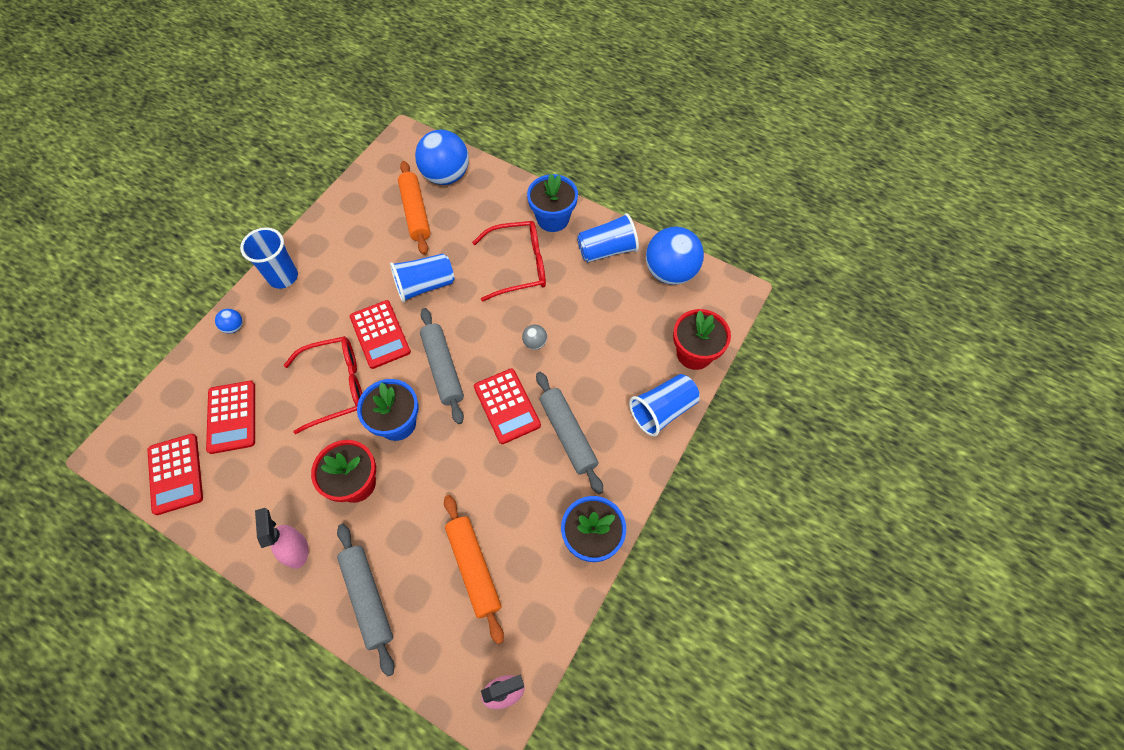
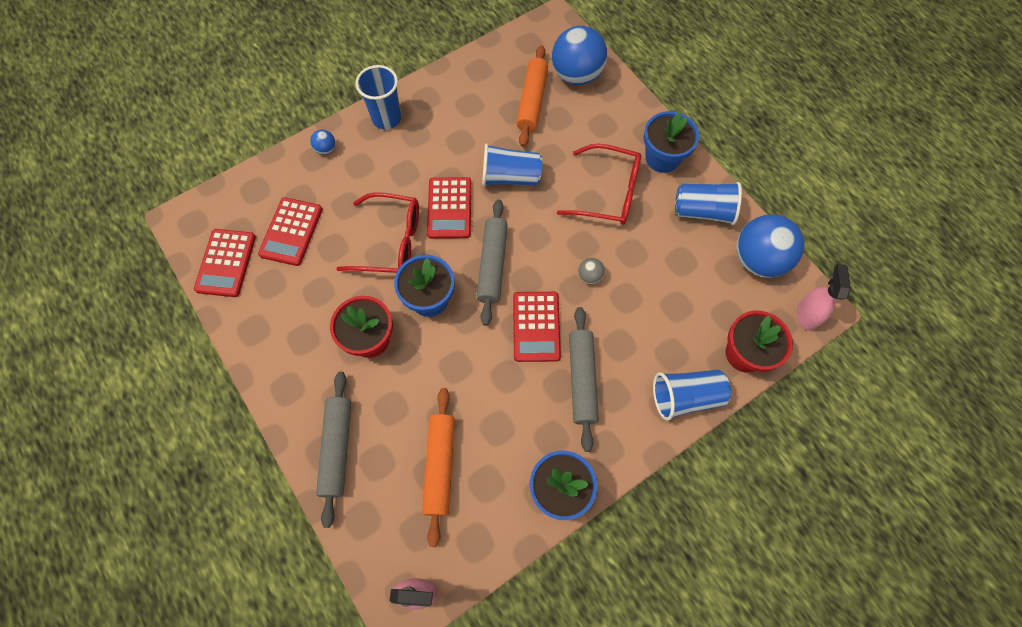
camera: 25 degrees right, 5 degrees up
(296, 550) = (296, 376): pink spray bottle -> pink spray bottle (806, 314)

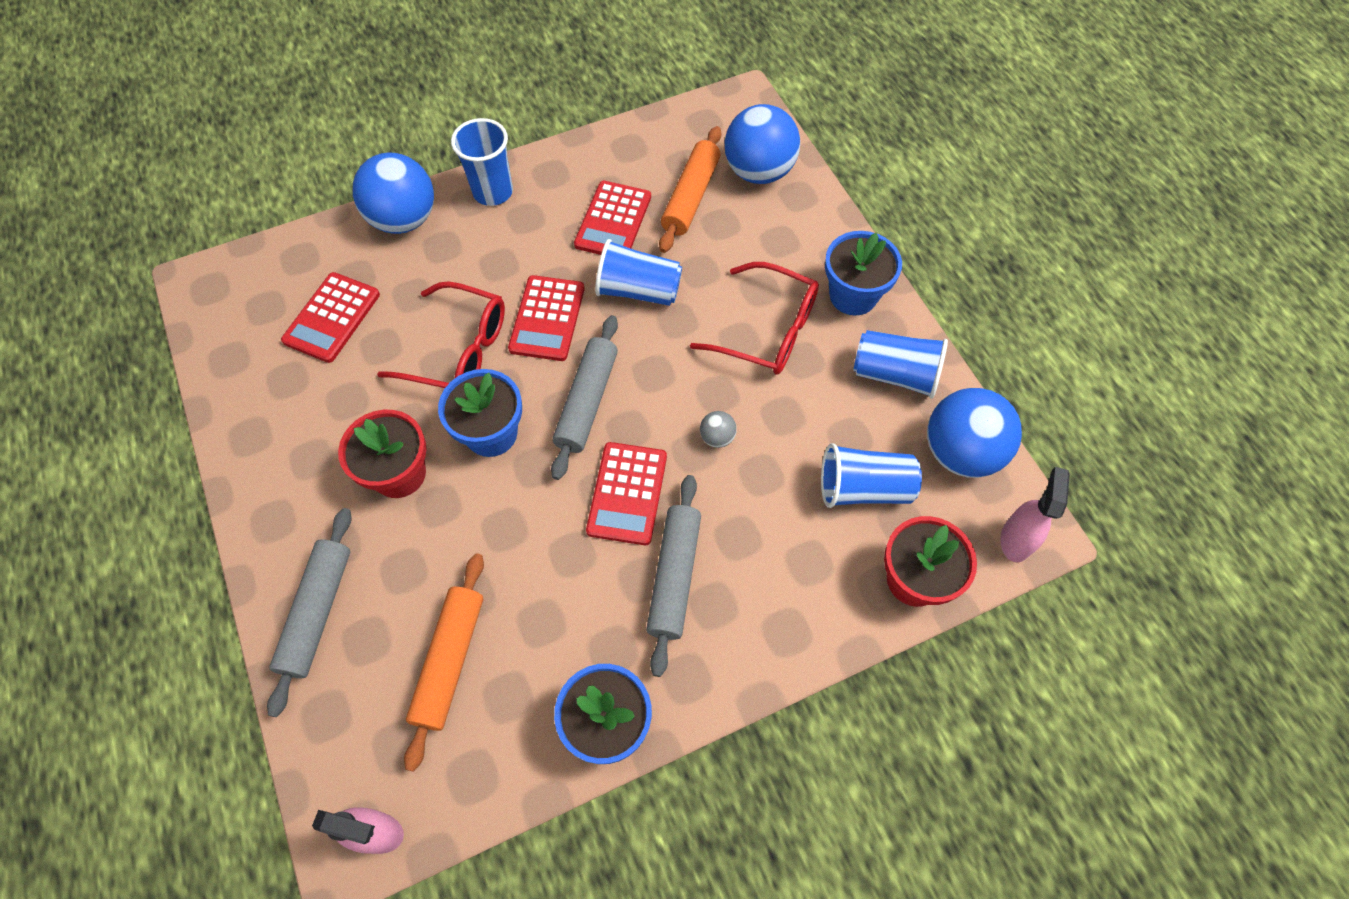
camera: 10 degrees right, 5 degrees down
(226, 263) = (237, 345): red calculator -> red calculator (613, 221)
(326, 149) = (404, 219): blue ball -> blue ball, size x2.36
(685, 397) = (816, 625): blue cup -> blue cup (863, 488)

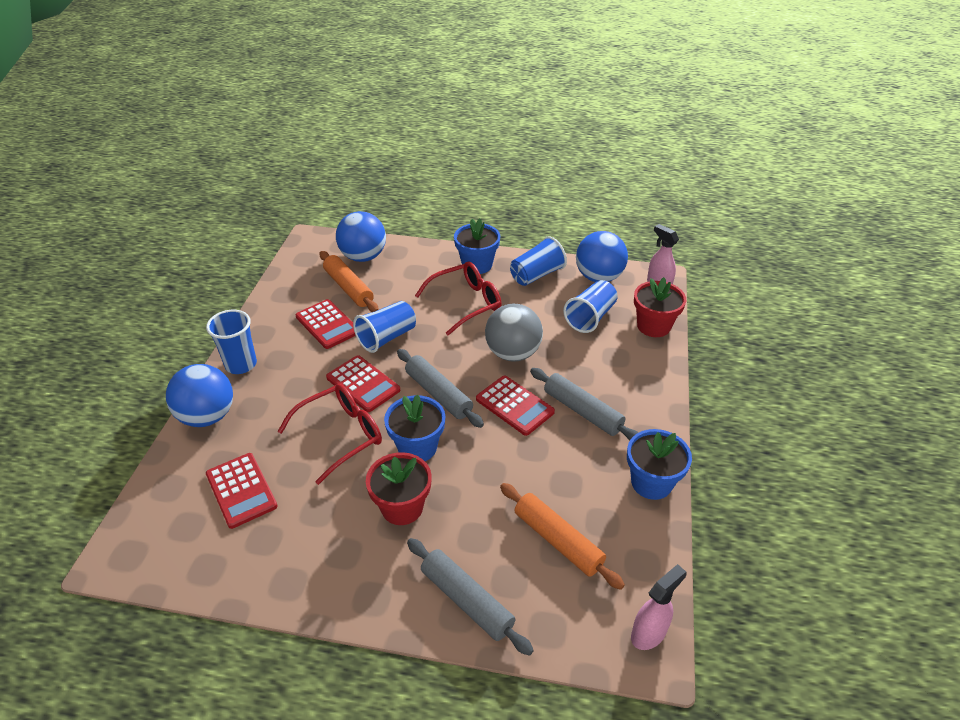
camera: 55 degrees left, 20 degrees down
(717, 437) = (513, 353): grey ball -> grey ball, size x2.36

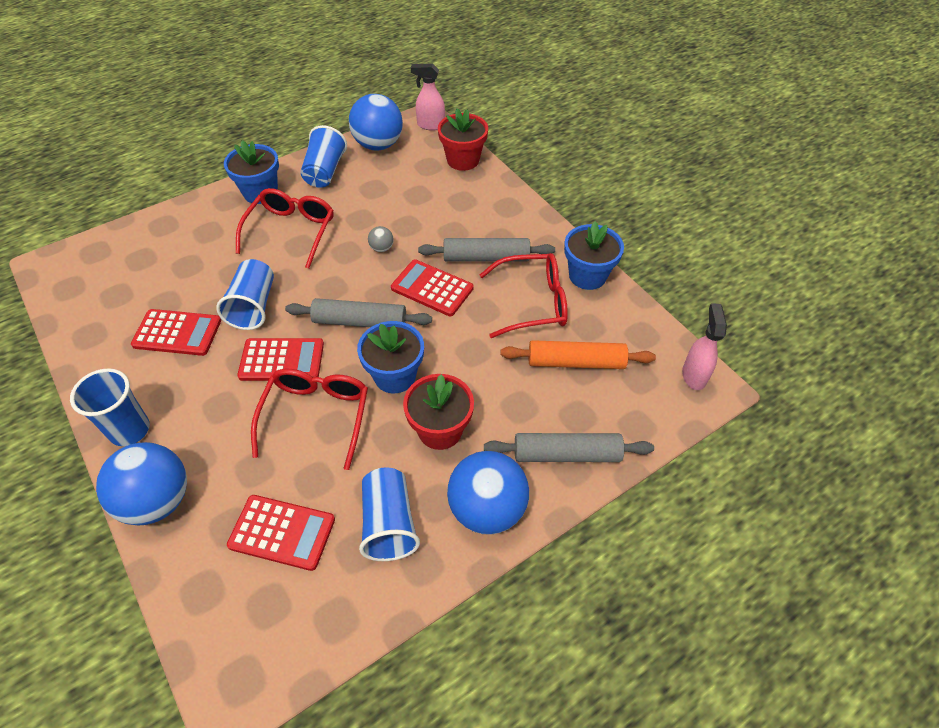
camera: 45 degrees left, 10 degrees up
(348, 288) = (156, 286): orange rolling pin -> none
(363, 257) = (134, 249): blue ball -> blue ball (487, 509)
(513, 353) = (381, 248): grey ball -> grey ball, size x0.42
(514, 405) = (432, 288): red calculator -> red calculator turned 150 degrees counterclockwise
(579, 470) = (533, 302): none -> red glasses
(590, 317) = (409, 181): blue cup -> blue cup (389, 523)

